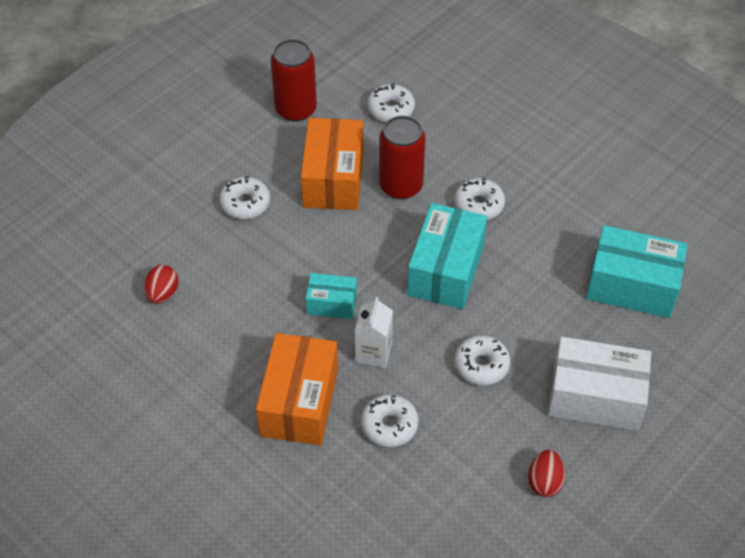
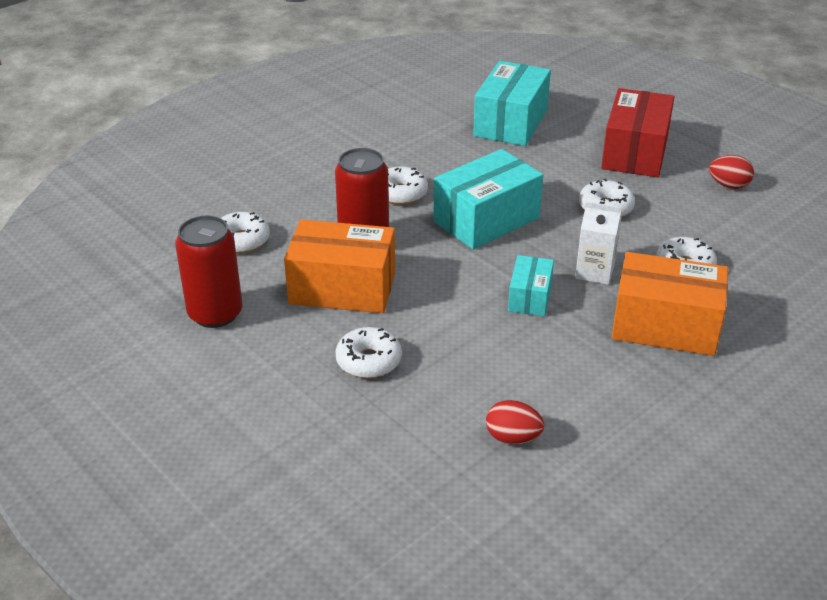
camera: 85 degrees left, 15 degrees down
(445, 270) = (486, 220): turquoise box -> turquoise box turned 60 degrees counterclockwise
(595, 397) = (634, 152): white box -> red box

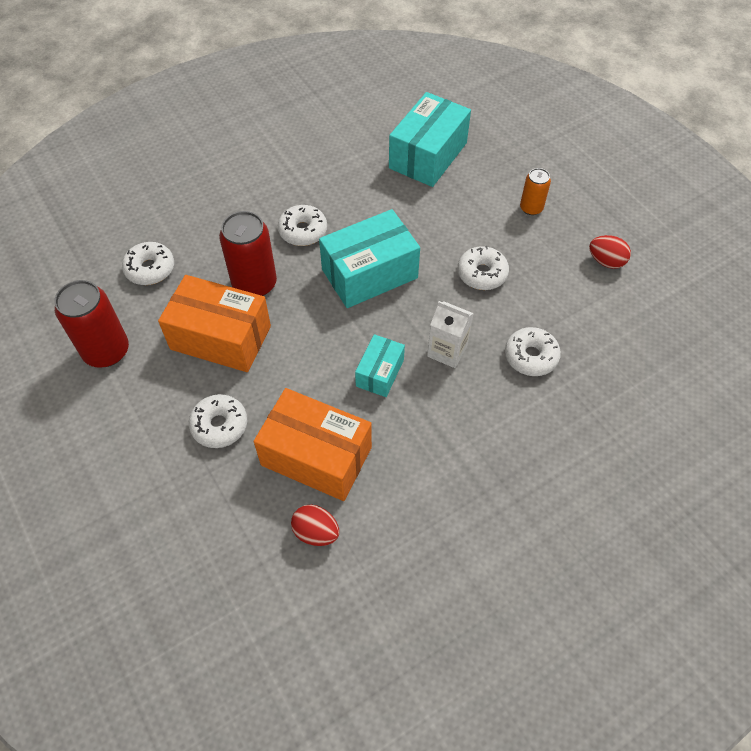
camera: 10 degrees right, 20 degrees up
(634, 152) = (531, 208): red box -> orange can
(665, 325) = (490, 424): orange box -> orange box (316, 456)

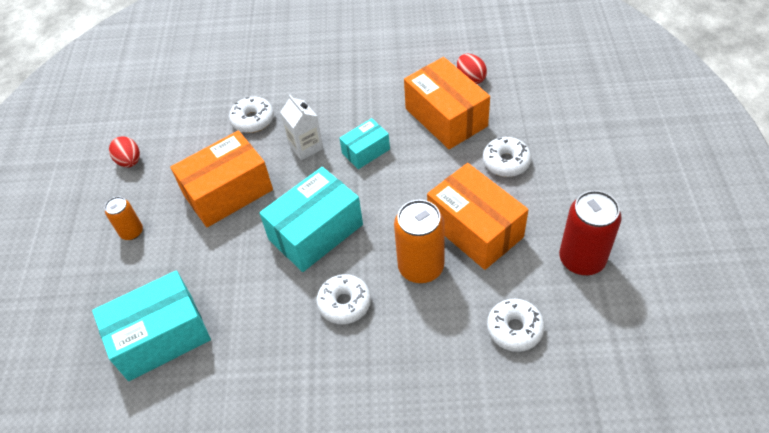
camera: 145 degrees left, 5 degrees down
(254, 284) = (421, 267): red can -> orange can
(369, 274) = (315, 232): turquoise box -> turquoise box turned 45 degrees counterclockwise
(482, 274) = (228, 192): white donut -> orange box

